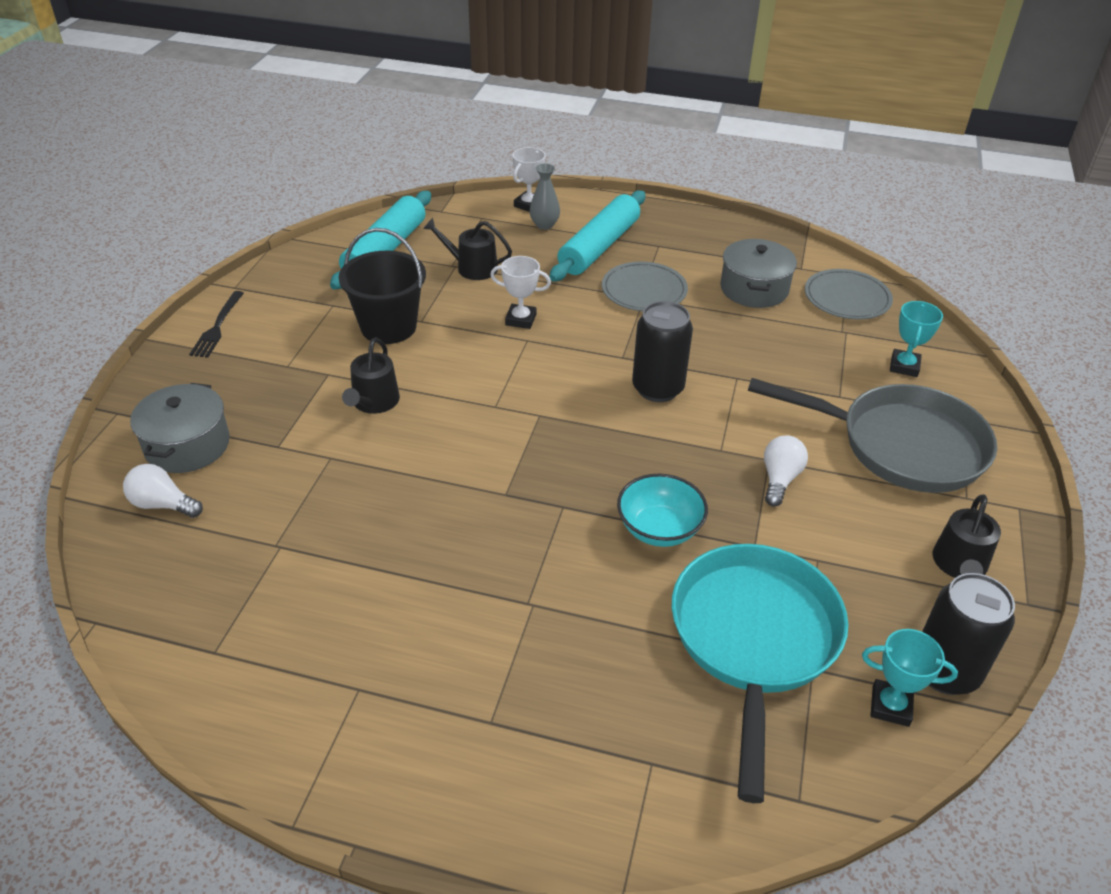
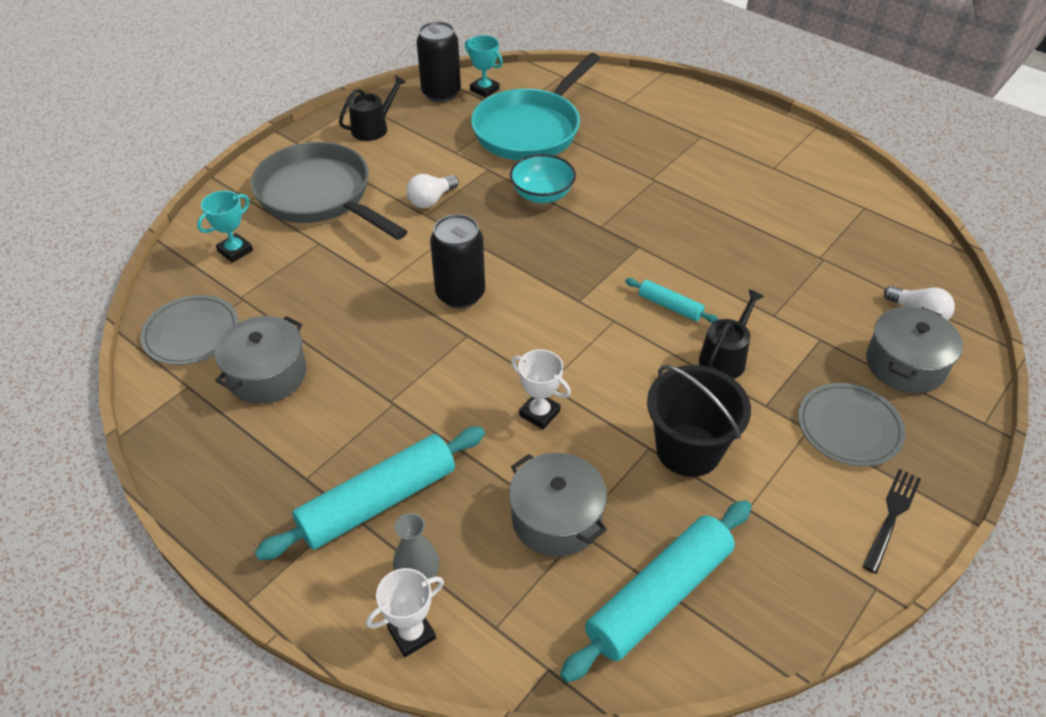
camera: 155 degrees left, 5 degrees up
(444, 436) = (670, 306): none -> turquoise rolling pin
(472, 267) = (556, 518): black watering can -> grey pot
(644, 290) = (381, 411): grey plate -> grey plate (849, 427)

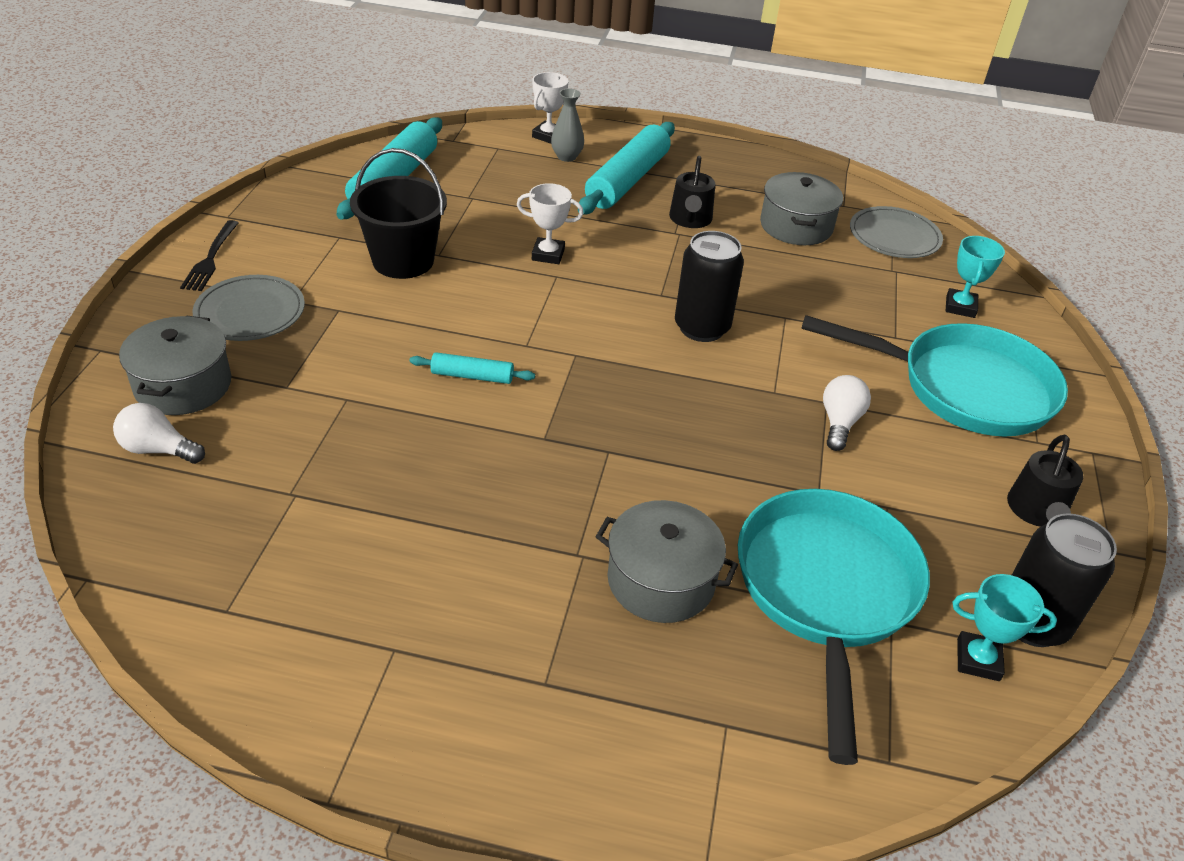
camera: 150 degrees right, 5 degrees down
(320, 196) = (964, 388): grey pan -> turquoise pan
(542, 194) = (715, 475): turquoise bowl -> none
(556, 518) = (491, 200): grey pot -> grey pot (661, 580)
(725, 358) = (391, 340): black watering can -> black watering can (690, 219)

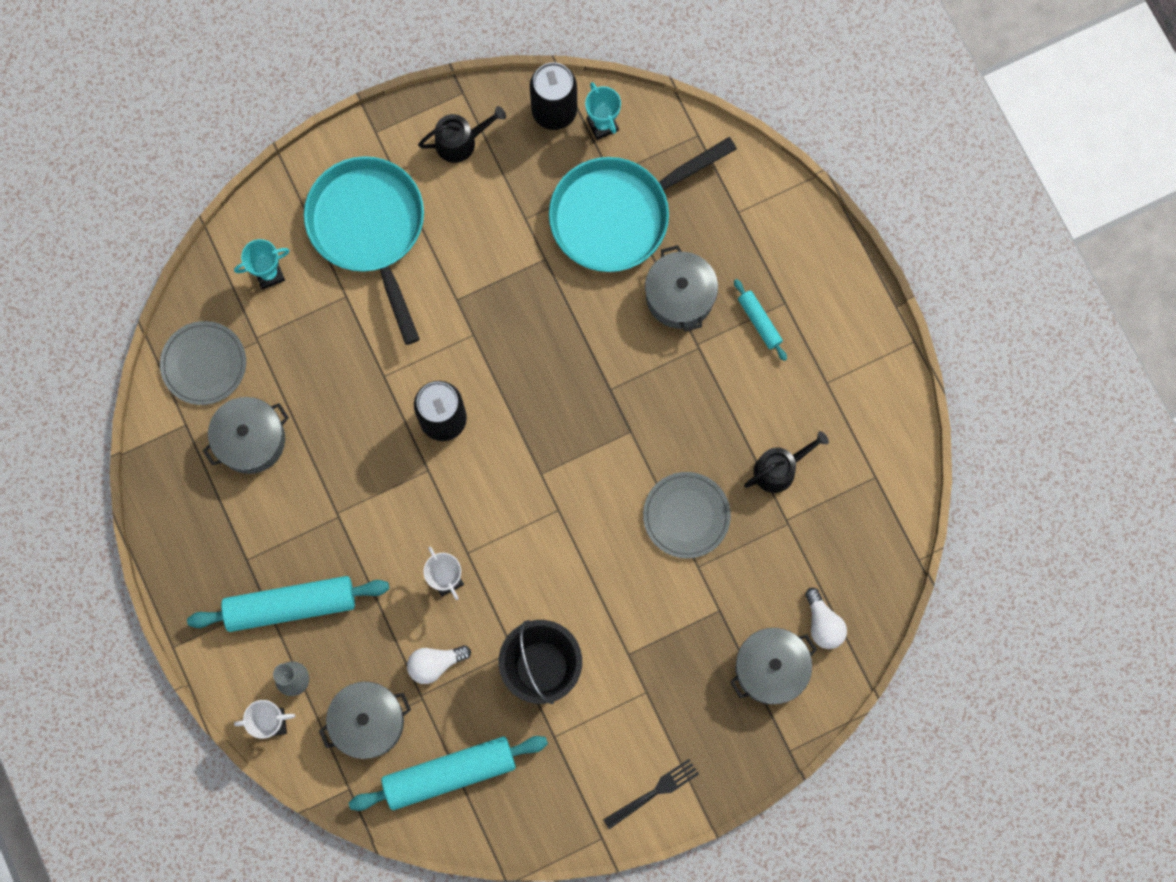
camera: 125 degrees left, 35 degrees up
(250, 312) = (679, 705): grey plate -> grey plate (686, 515)
(472, 376) = (615, 516): turquoise rolling pin -> turquoise rolling pin (759, 322)
(488, 169) = (368, 722): none -> grey pot
(690, 219) = (309, 519): black watering can -> black watering can (779, 469)
(839, 423) = (471, 281): white light bulb -> white light bulb (435, 664)

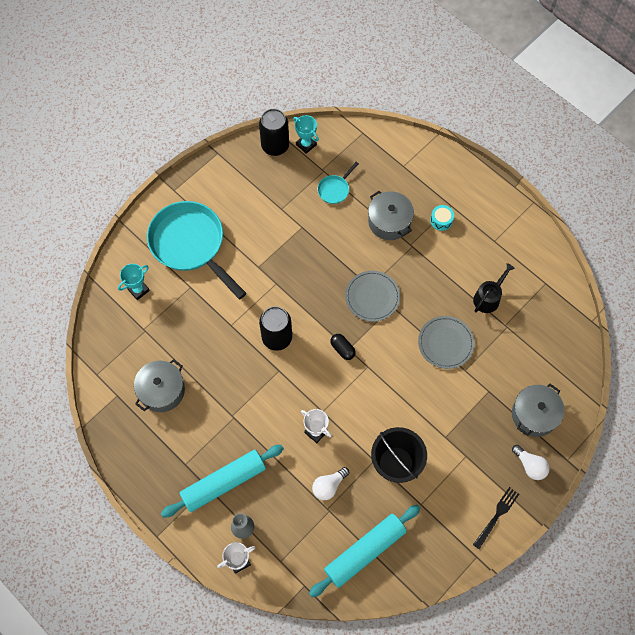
camera: 20 degrees left, 10 degrees down
(204, 364) = (116, 355): grey plate -> grey plate (372, 297)
(368, 722) = (300, 538): grey pot -> none
(460, 141) = (227, 179): black watering can -> none
(532, 471) = (342, 349): none -> black capsule
(618, 214) = (335, 189): turquoise pan -> turquoise pan, size x0.43
(759, 322) = (441, 220): turquoise rolling pin -> turquoise drum
(823, 623) = (553, 377): white light bulb -> white light bulb (530, 465)

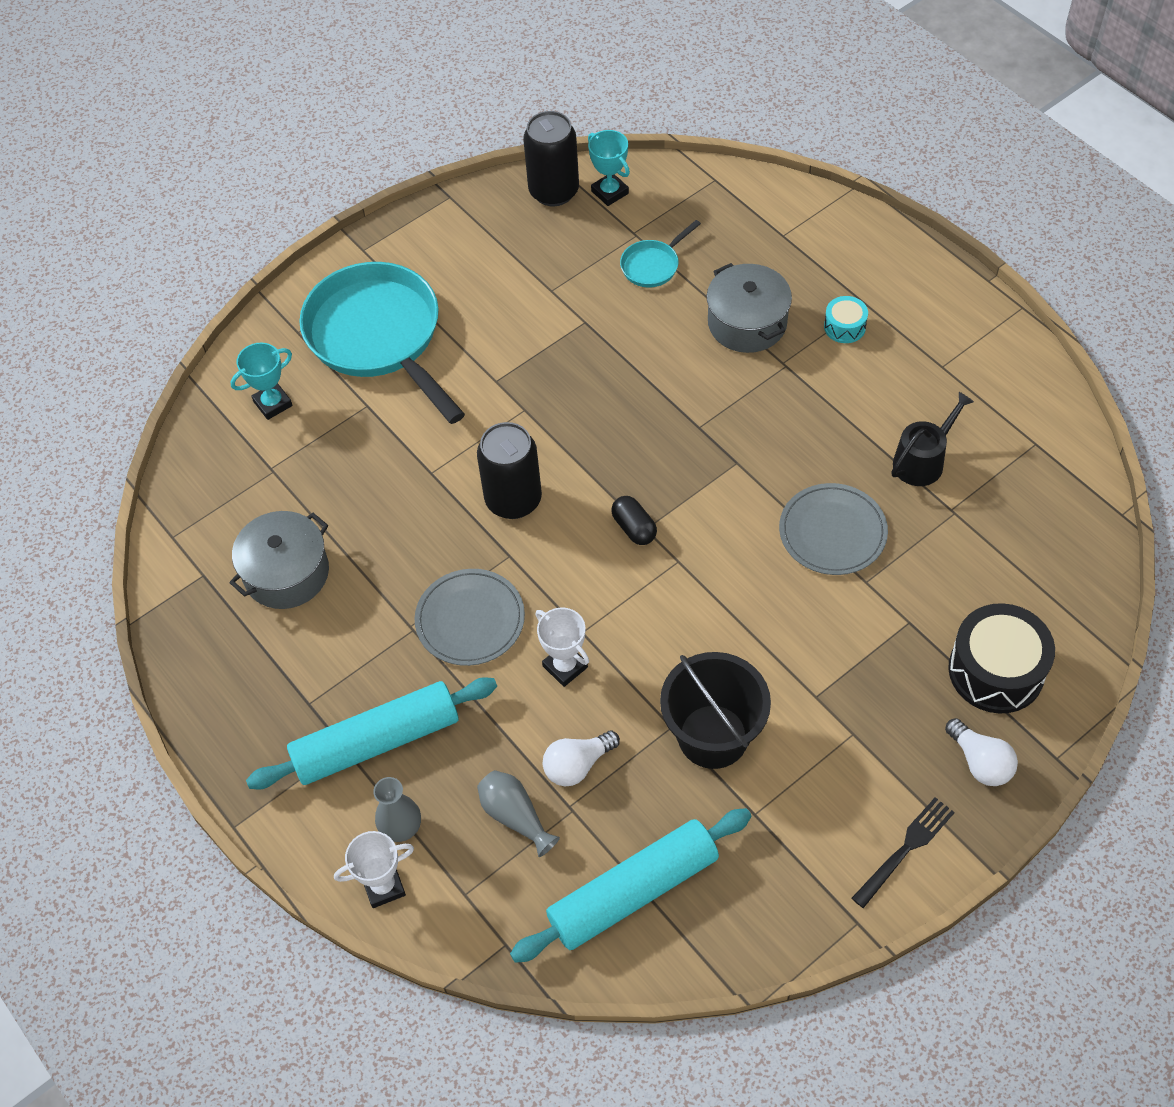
camera: 10 degrees right, 10 degrees down
(300, 517) = (515, 816): none -> grey vase
(372, 297) = (701, 444): grey plate -> grey plate (470, 619)
(534, 414) = (996, 670): grey pot -> black drum

